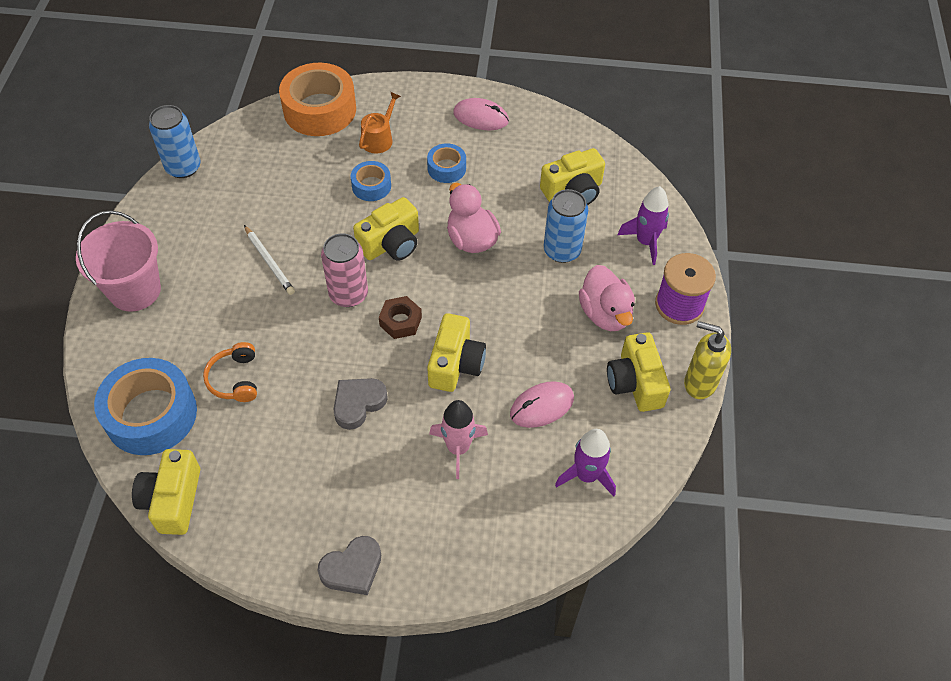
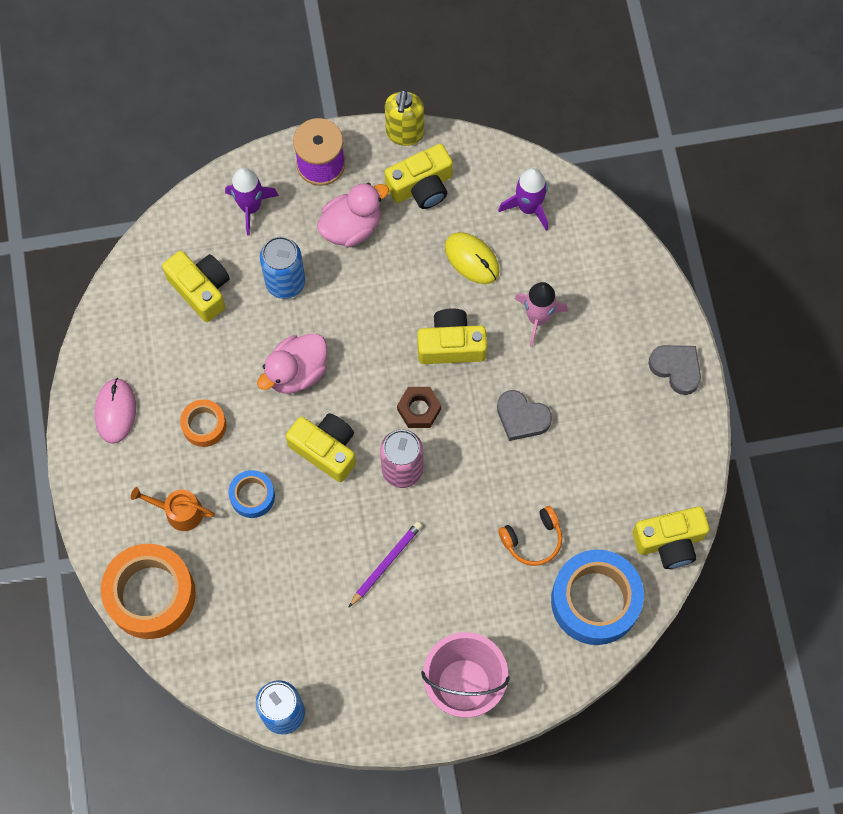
camera: 105 degrees left, 15 degrees up
(269, 262) = (386, 563): white pencil -> purple pencil
(446, 168) = (204, 425): blue tape -> orange tape
(542, 406) = (472, 259): pink mouse -> yellow mouse

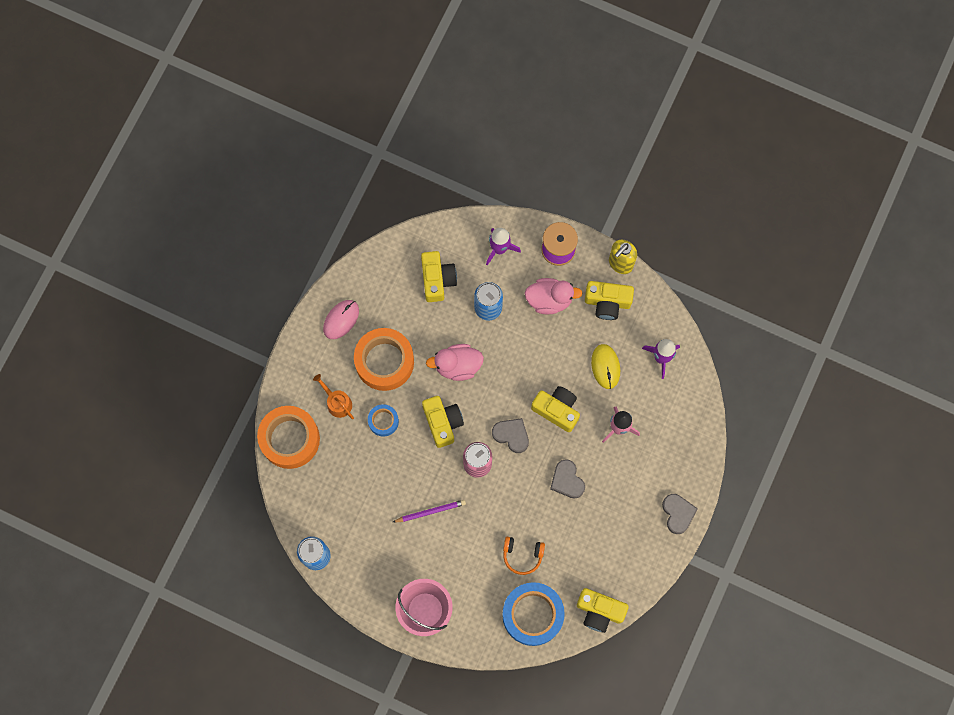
camera: 35 degrees right, 5 degrees up
(204, 425) = (384, 362): orange tape -> orange tape, size x1.95
(419, 409) = (511, 435): brown nut -> grey heart

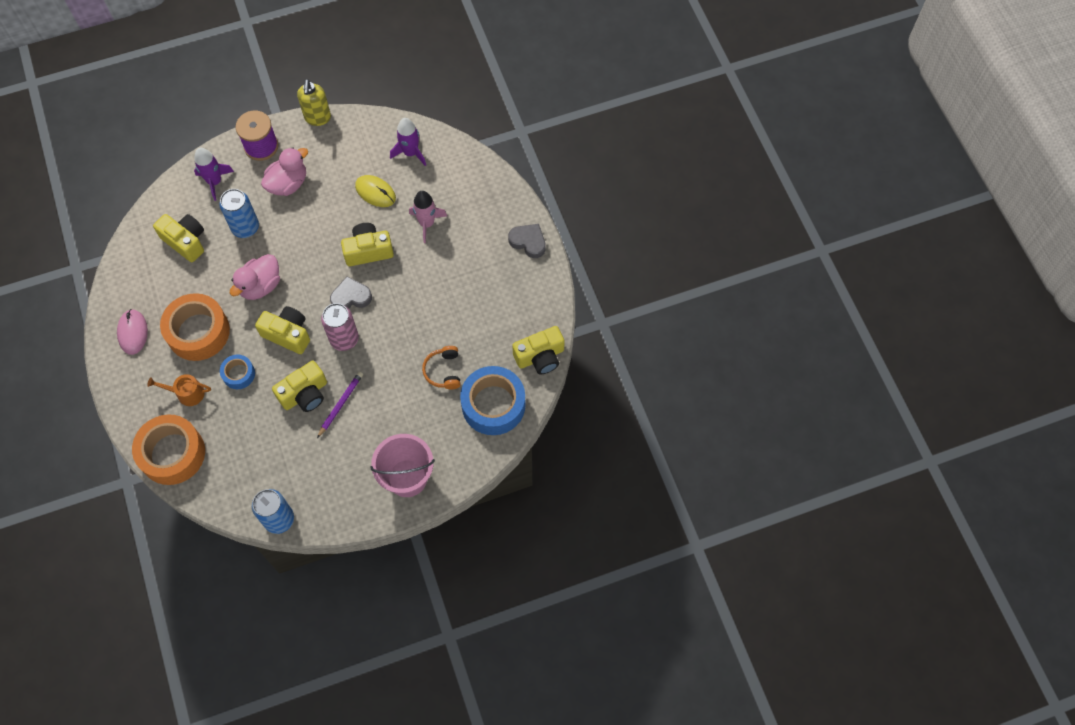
camera: 45 degrees left, 10 degrees down
(522, 555) = (443, 371): orange headphones -> orange headphones turned 120 degrees clockwise
(567, 480) = (424, 291): grey heart -> none
(607, 302) = (334, 150): yellow camera -> yellow camera (305, 394)

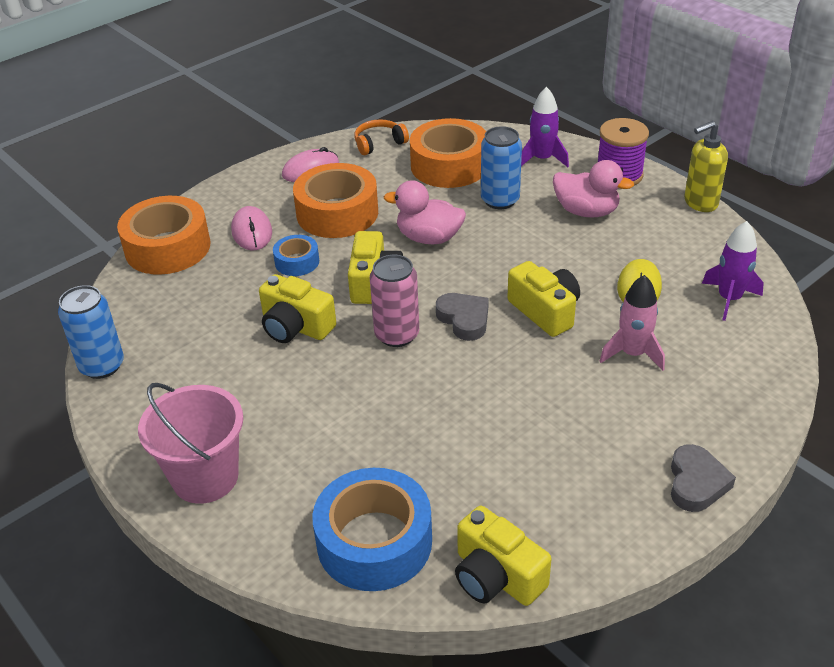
camera: 70 degrees right, 25 degrees down
(185, 241) = (449, 165): yellow camera -> orange tape
(187, 393) = (252, 231): orange watering can -> pink mouse
(341, 404) = (296, 365): purple pencil -> none
(443, 371) = (402, 457): orange headphones -> orange headphones (379, 143)

